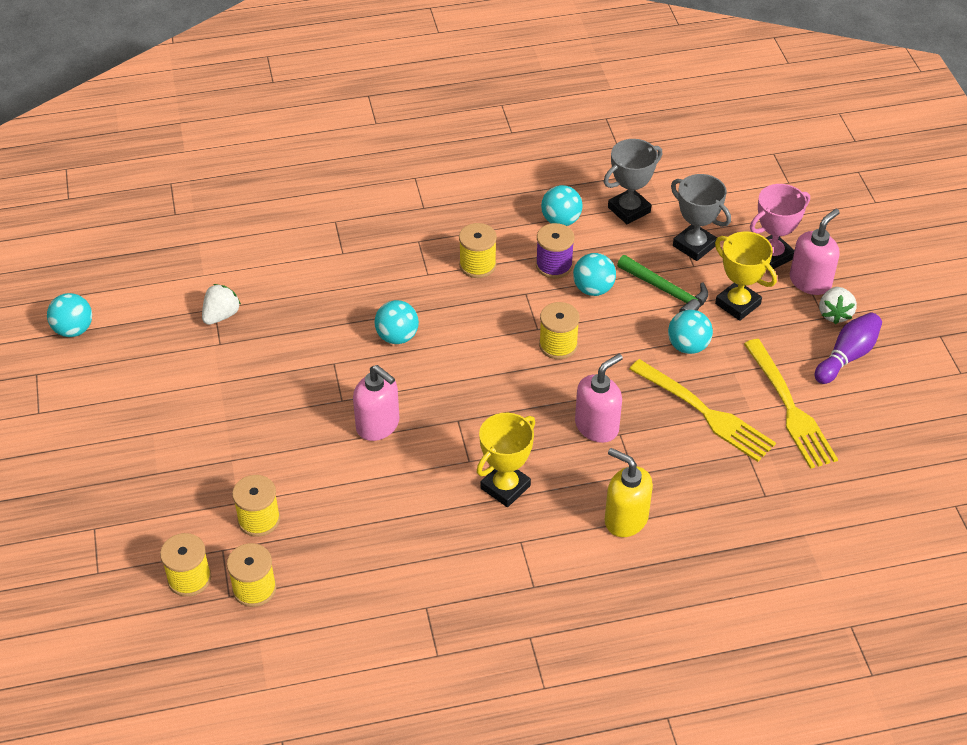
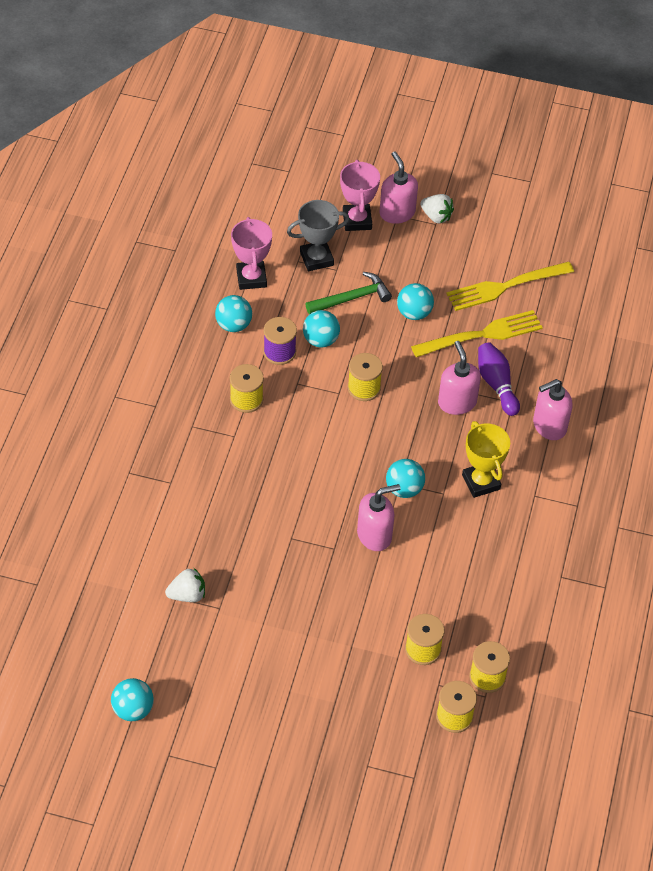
camera: 65 degrees left, 5 degrees up
(221, 315) = (187, 595): white strawberry -> white strawberry turned 105 degrees clockwise
(397, 337) = (290, 484): turquoise ball -> turquoise ball (404, 489)
(625, 519) = (549, 426): yellow soap dispenser -> pink soap dispenser
(629, 210) = (251, 278): grey trophy -> pink trophy
(737, 304) = (392, 264): yellow trophy -> none
(789, 408) = (505, 286): yellow fork -> yellow fork turned 150 degrees clockwise
(847, 356) = (479, 231): purple bowling pin -> purple bowling pin (496, 384)

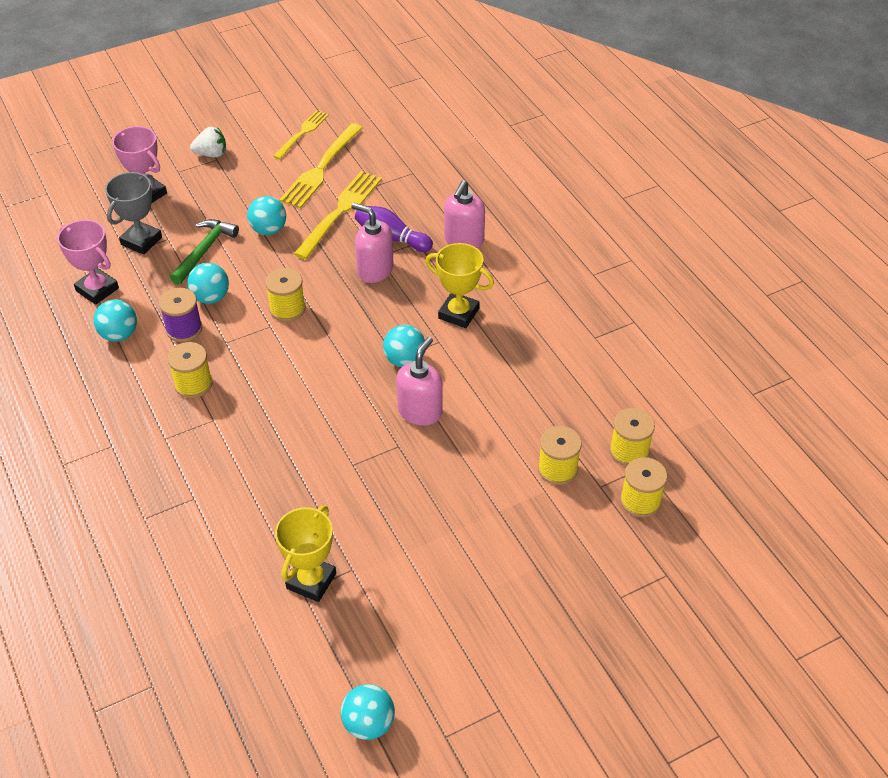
camera: 40 degrees left, 5 degrees down
(187, 595) = (311, 581): white strawberry -> yellow trophy
(397, 213) = (175, 170): pink soap dispenser -> none
(523, 244) = (302, 133): none -> yellow fork

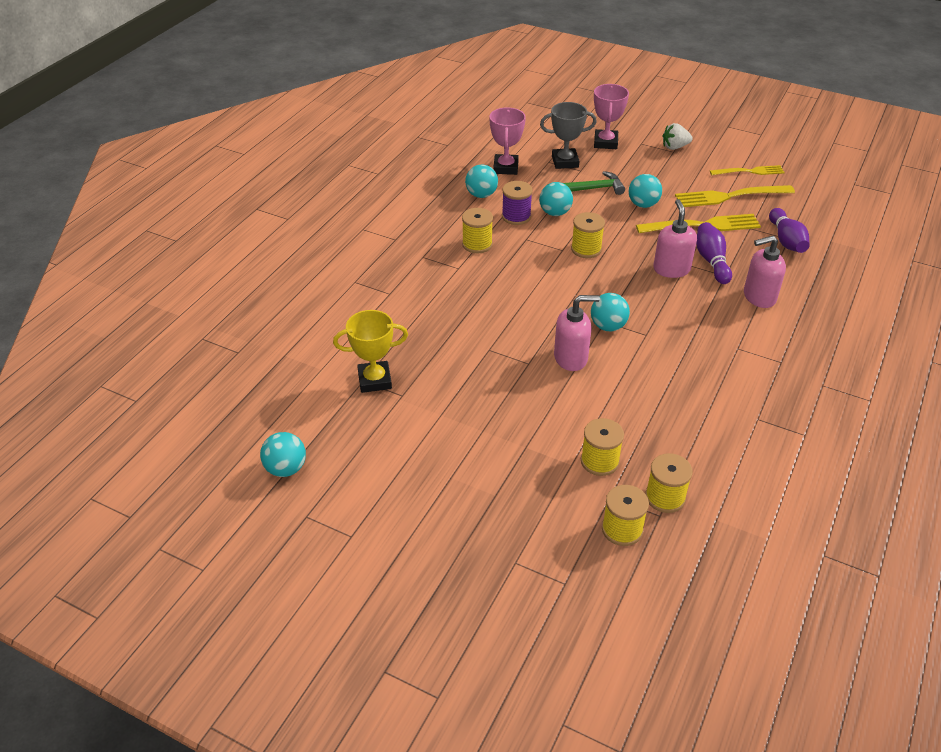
camera: 55 degrees right, 5 degrees down
(211, 154) = (675, 147): white strawberry -> white strawberry turned 120 degrees clockwise
(414, 176) = (786, 240): none -> purple bowling pin
(458, 313) = (685, 331): yellow trophy -> none

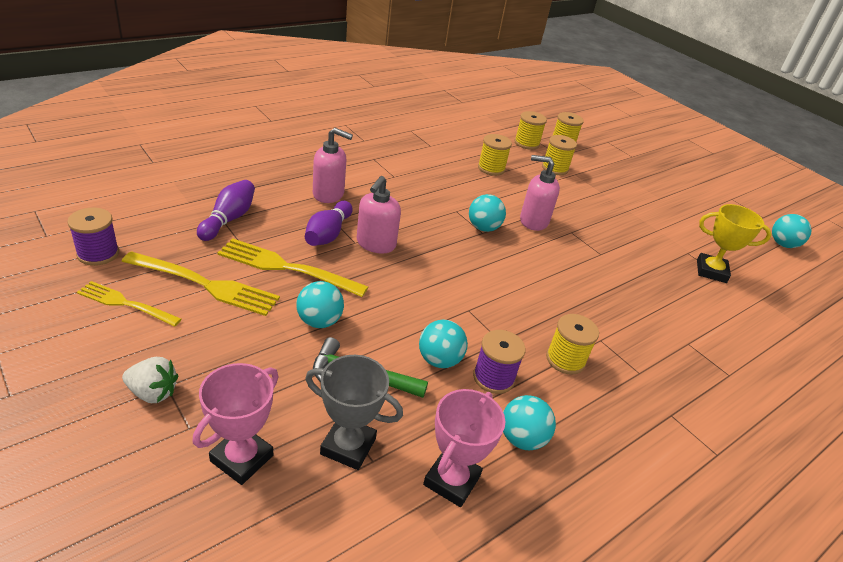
camera: 160 degrees left, 5 degrees down
(586, 249) = (441, 299): yellow spool -> yellow spool (491, 168)
(810, 187) = (98, 254): none -> purple spool

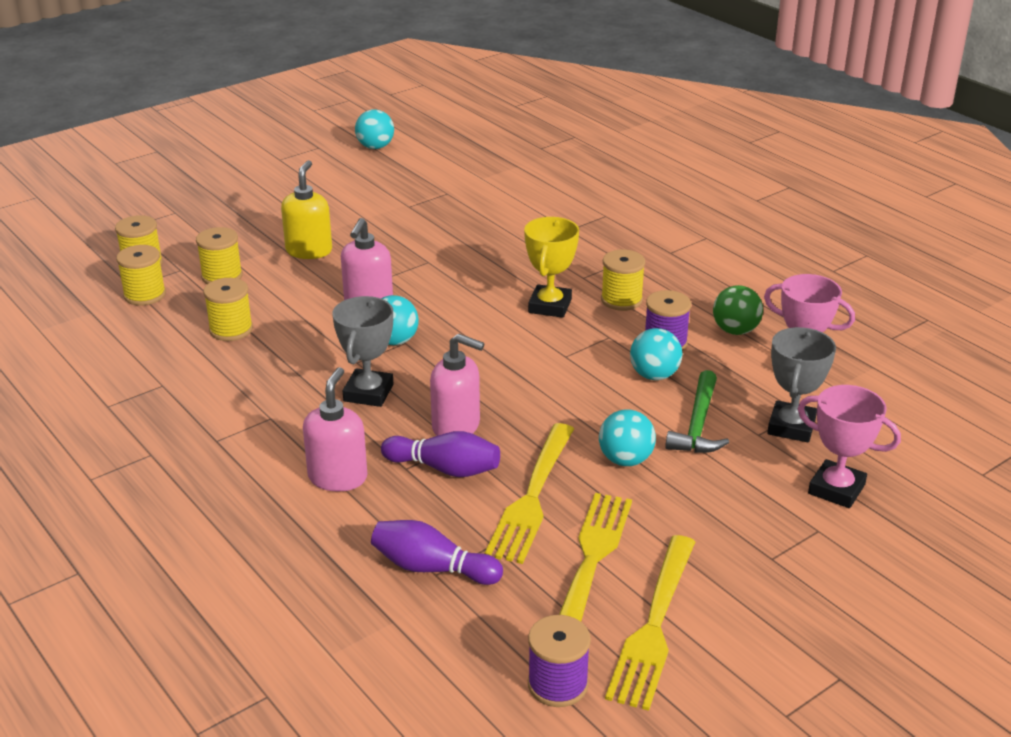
camera: 85 degrees left, 5 degrees down
(126, 304) = (654, 625): yellow fork -> yellow fork, size x1.56
(153, 392) = (786, 565): white strawberry -> none
(419, 212) = (368, 393): none -> grey trophy
(521, 438) = (735, 331): turquoise ball -> green ball
(599, 202) = (309, 251): none -> yellow soap dispenser
(711, 271) = (441, 198): yellow trophy -> yellow trophy (550, 306)

